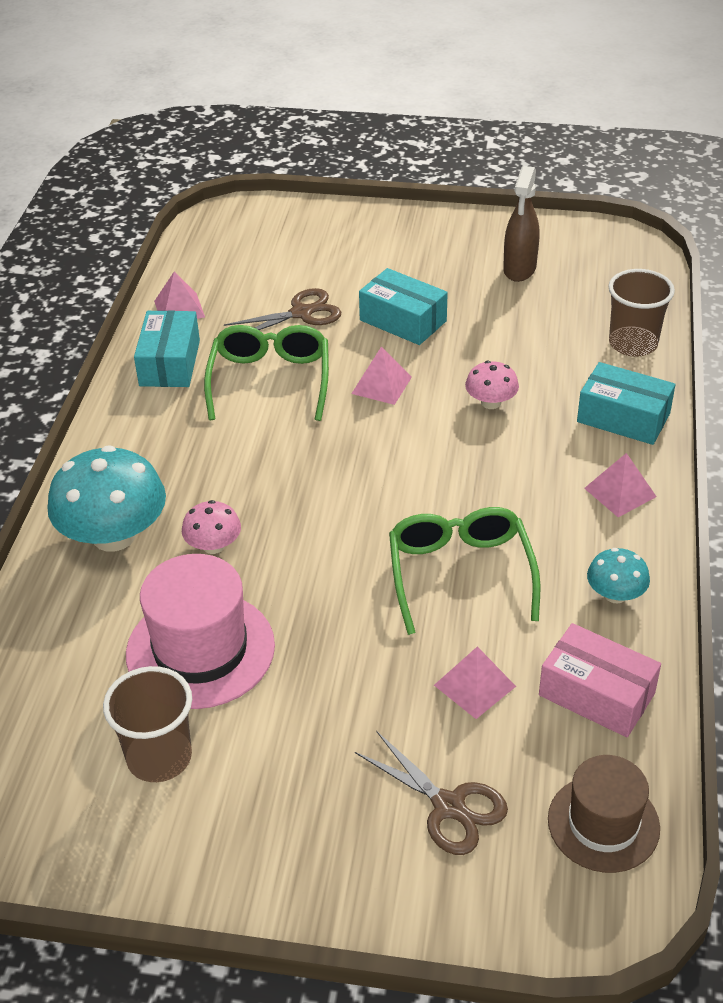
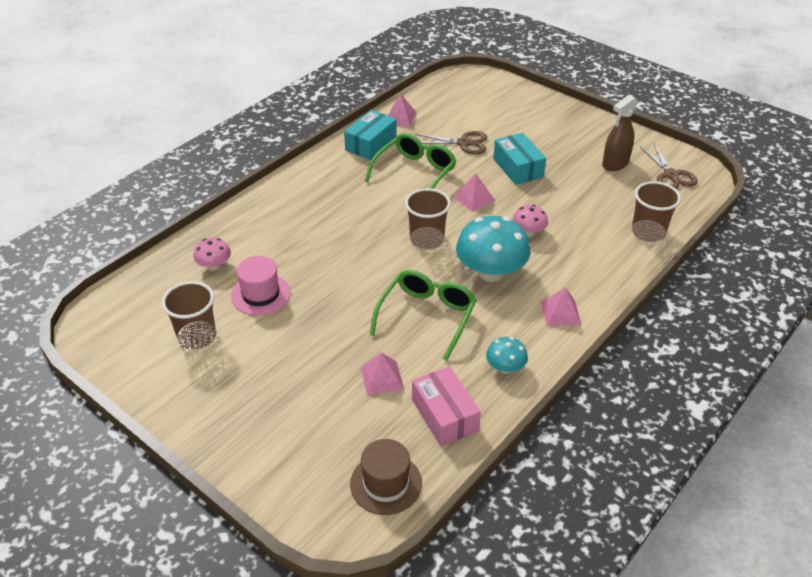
camera: 30 degrees right, 0 degrees up
(114, 535) = (268, 220): turquoise mushroom -> turquoise mushroom (491, 272)
(200, 650) = (260, 294): pink hat -> pink hat, size x0.66
(213, 545) = (312, 246): pink mushroom -> pink mushroom (214, 265)
(368, 468) = (427, 240): none -> brown cup
(449, 806) = (313, 432): brown scissors -> brown scissors (671, 175)
(623, 418) = (602, 272): turquoise box -> none

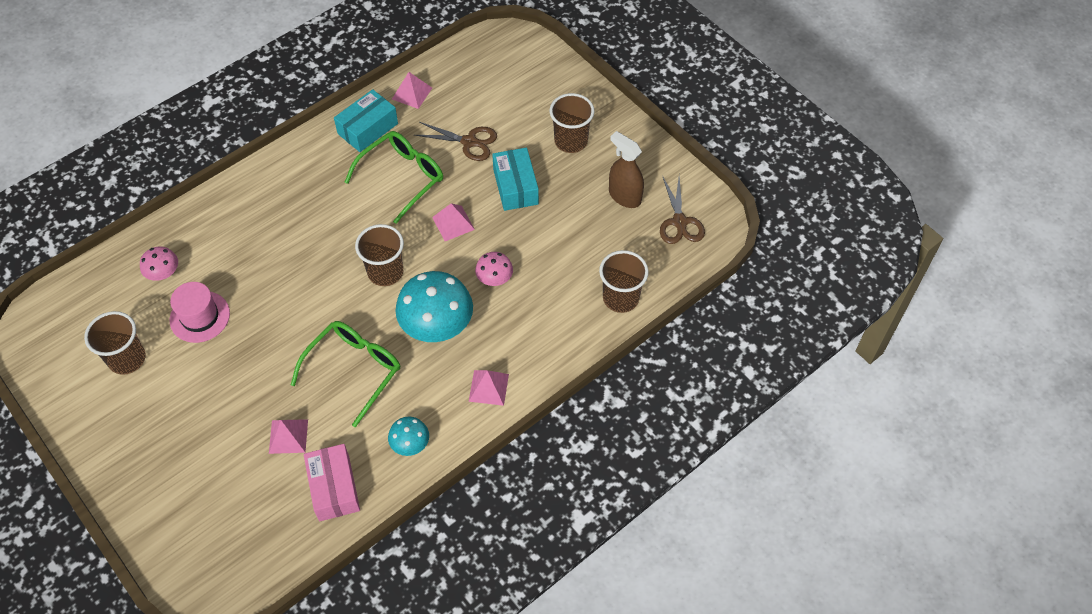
camera: 10 degrees right, 15 degrees up
(386, 483) = (257, 552): brown hat -> none
(551, 133) = (571, 141): none -> brown cup
(615, 164) = (624, 196): brown spray bottle -> brown spray bottle turned 75 degrees clockwise

